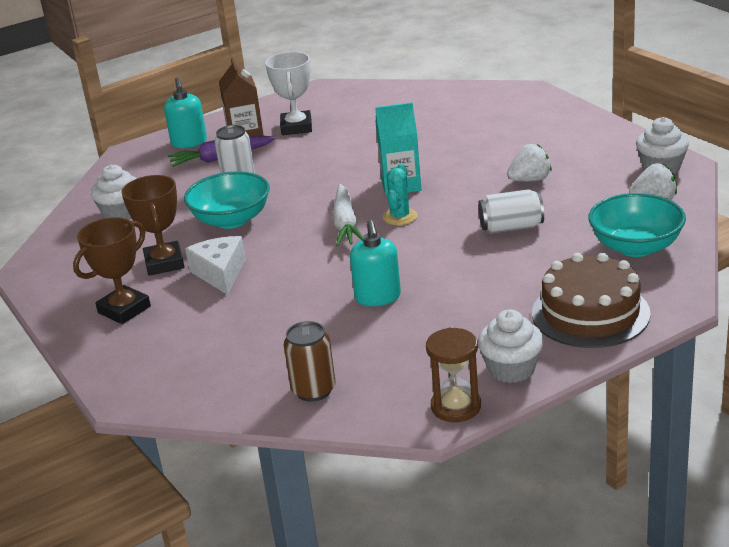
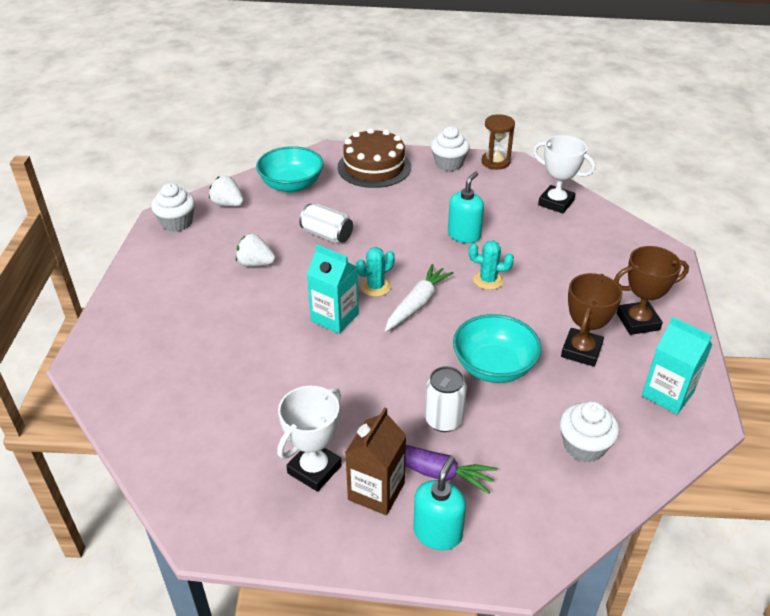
camera: 145 degrees left, 10 degrees up
(68, 270) = (667, 394): none -> turquoise carton
(220, 273) = (545, 314): white cheese -> none
(303, 271) = (488, 280): none -> turquoise cactus
(313, 390) = (556, 203): brown can -> white trophy

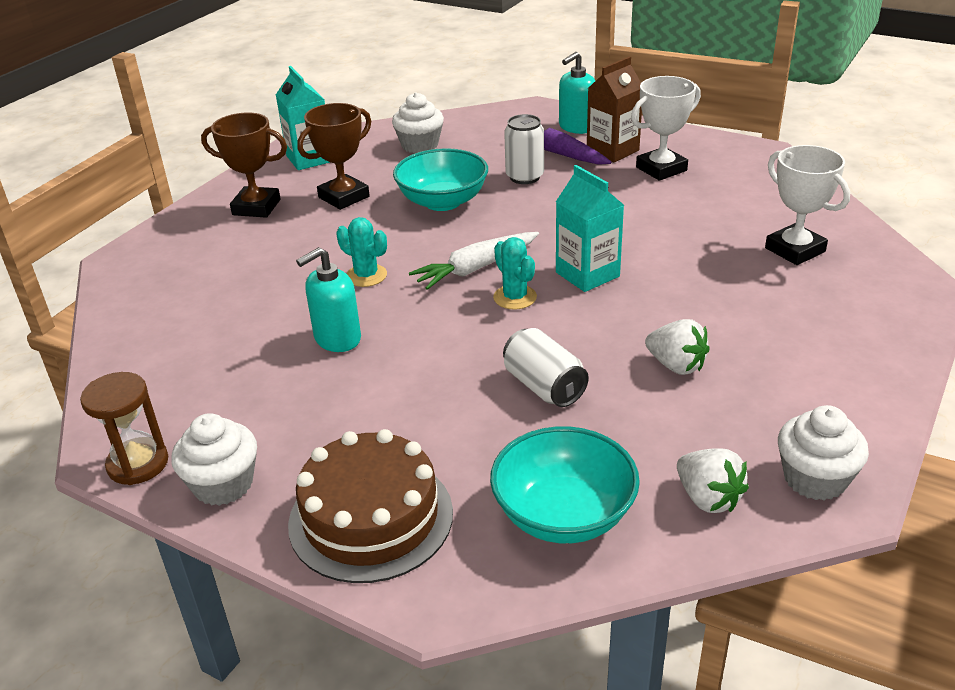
camera: 155 degrees left, 5 degrees down
(375, 287) = (515, 297): turquoise cactus -> turquoise cactus turned 75 degrees clockwise
(556, 203) = (150, 356): white trophy -> white trophy (795, 250)

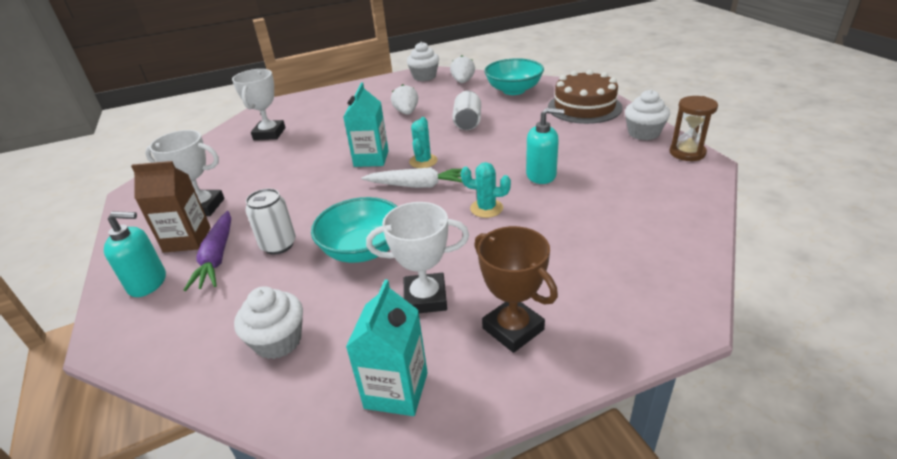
camera: 140 degrees left, 0 degrees up
(344, 197) = (425, 298): brown trophy -> white trophy
(366, 275) = (486, 208): turquoise cactus -> turquoise cactus turned 60 degrees counterclockwise

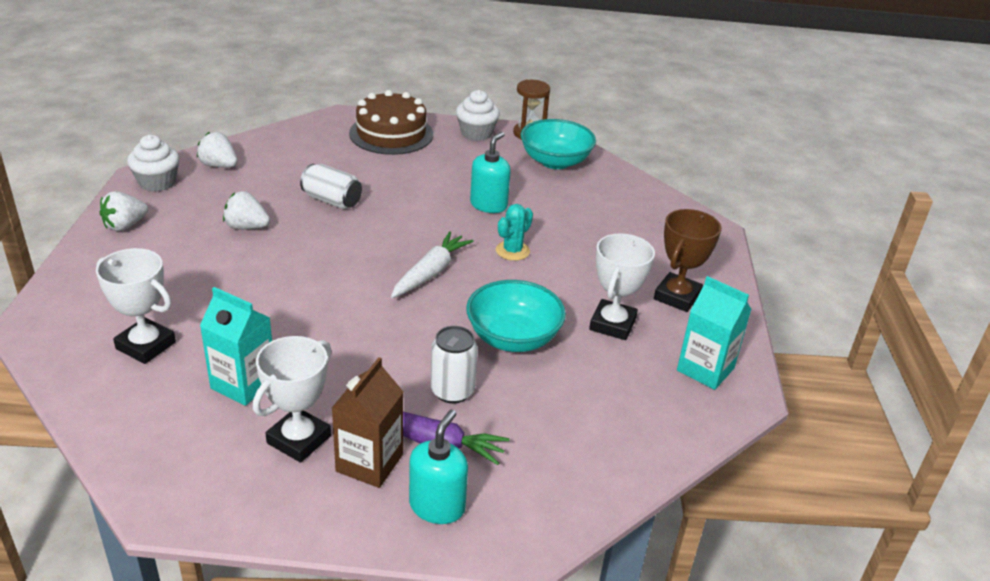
camera: 70 degrees left, 0 degrees up
(278, 341) = (609, 420): white cupcake -> none
(371, 159) = (334, 284): turquoise carton -> turquoise carton (243, 384)
(373, 87) = (125, 225): none -> white strawberry
(423, 161) = (384, 254): turquoise cactus -> none
(513, 90) = (295, 148): turquoise bowl -> turquoise bowl (555, 161)
(513, 329) = (677, 296): brown trophy -> brown trophy turned 45 degrees counterclockwise

